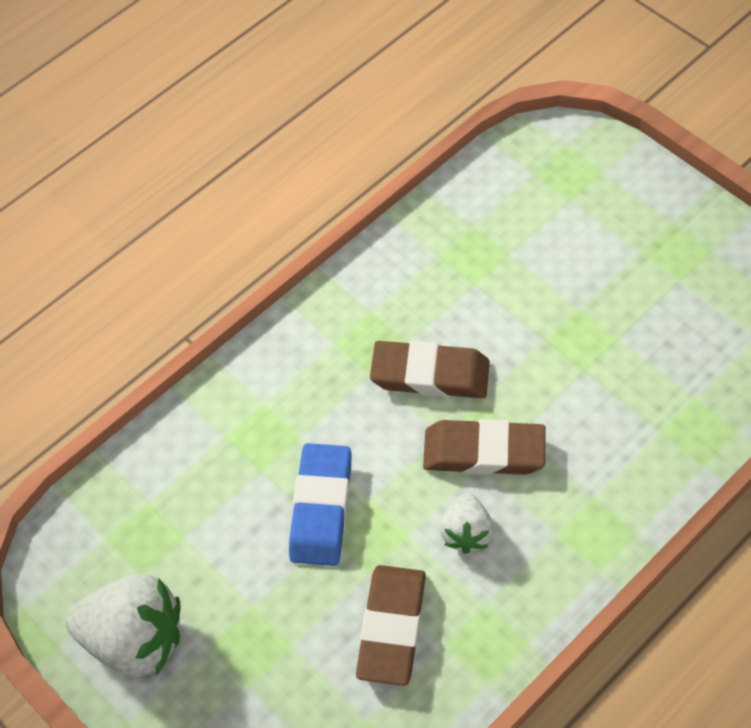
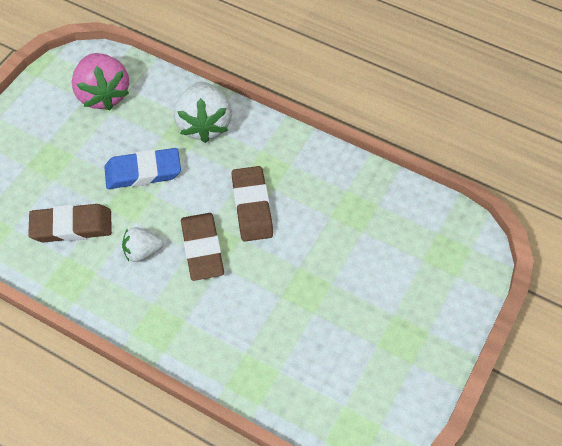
camera: 70 degrees right, 0 degrees up
(135, 640) = (45, 107): white strawberry -> white strawberry (204, 124)
(143, 542) = (103, 95): none -> pink strawberry

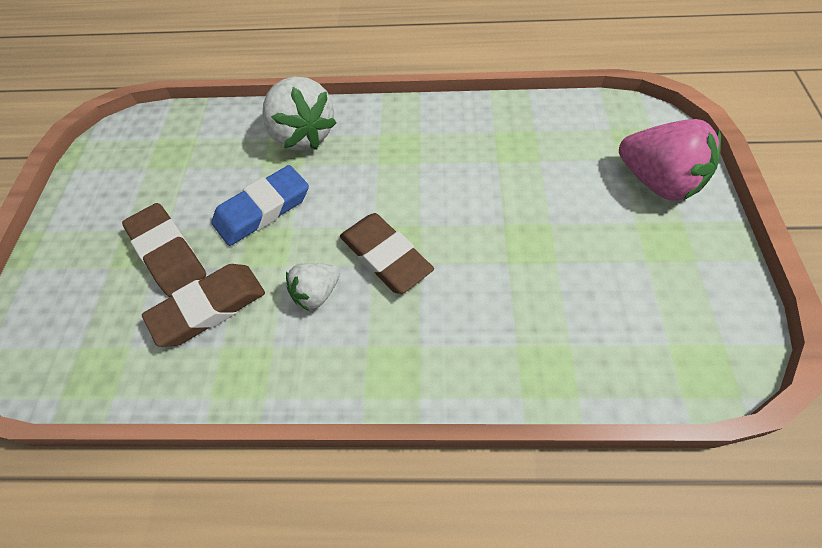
camera: 25 degrees left, 0 degrees up
(103, 95) = (167, 154): pink strawberry -> pink strawberry (657, 182)
(252, 206) = (409, 189): brown eraser -> brown eraser (167, 253)

